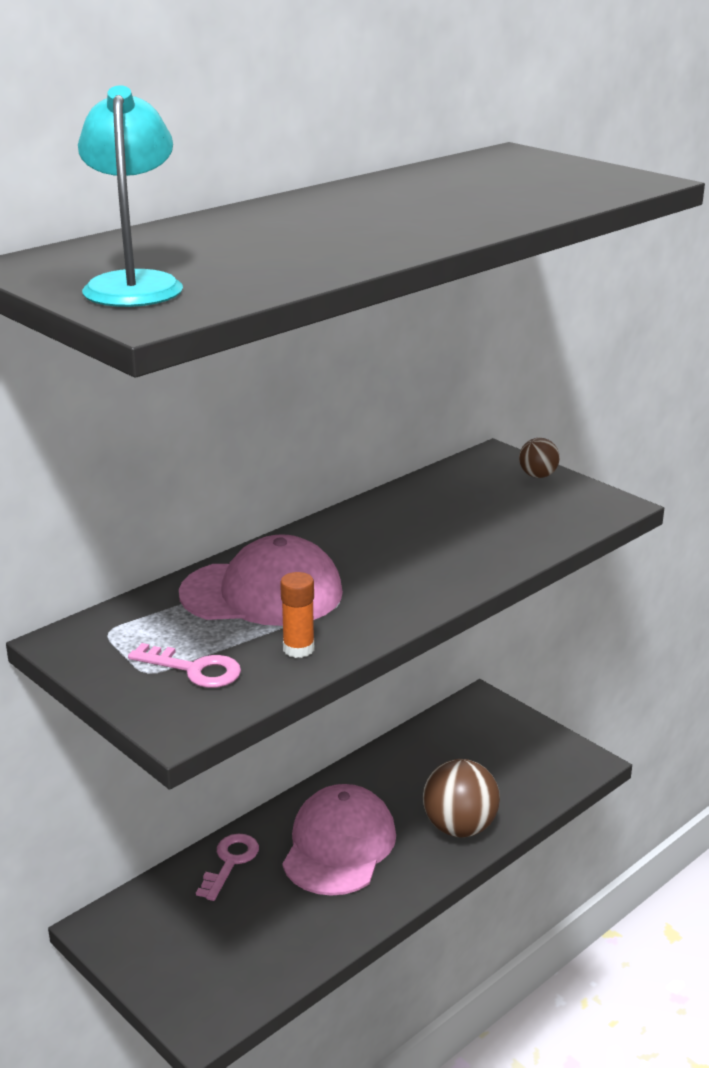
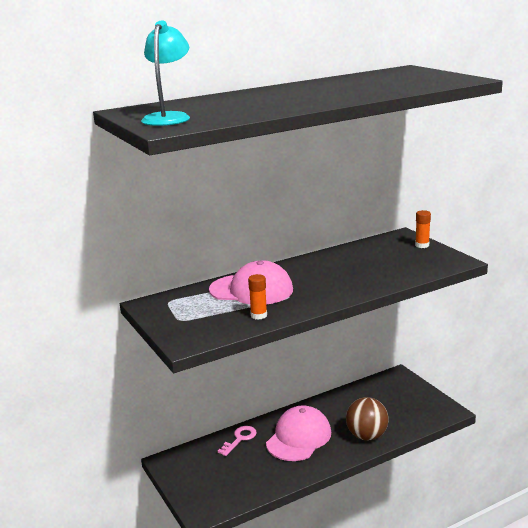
camera: 15 degrees right, 5 degrees down
(194, 669) = (203, 320): pink key -> none
(538, 475) = (422, 245): brown ball -> orange glue stick

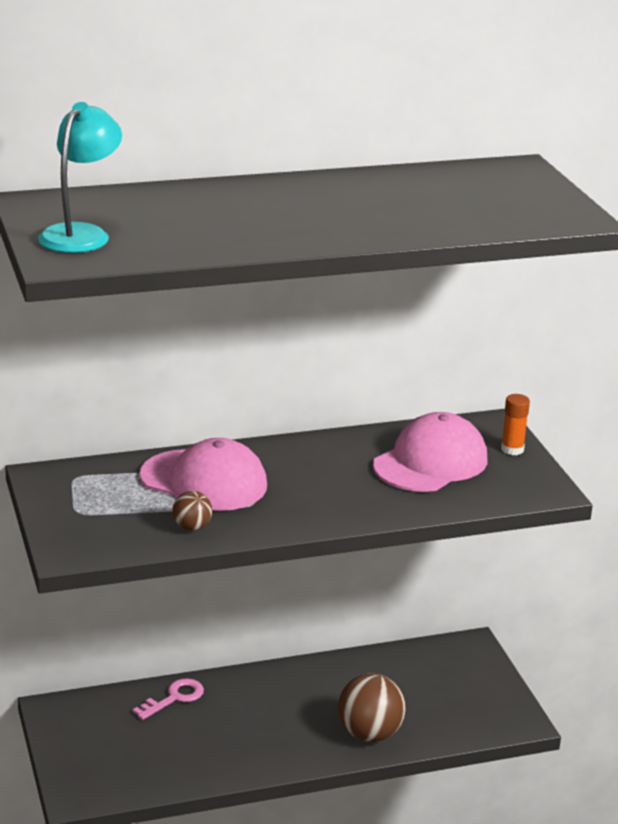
camera: 10 degrees right, 5 degrees up
(259, 315) = (192, 527): orange glue stick -> brown ball
(299, 437) = (264, 714): pink cap -> pink cap (430, 462)

